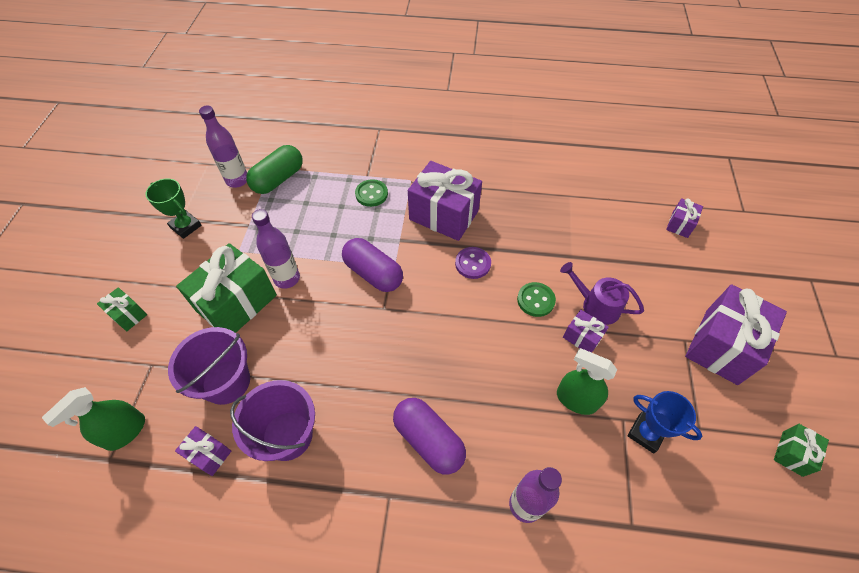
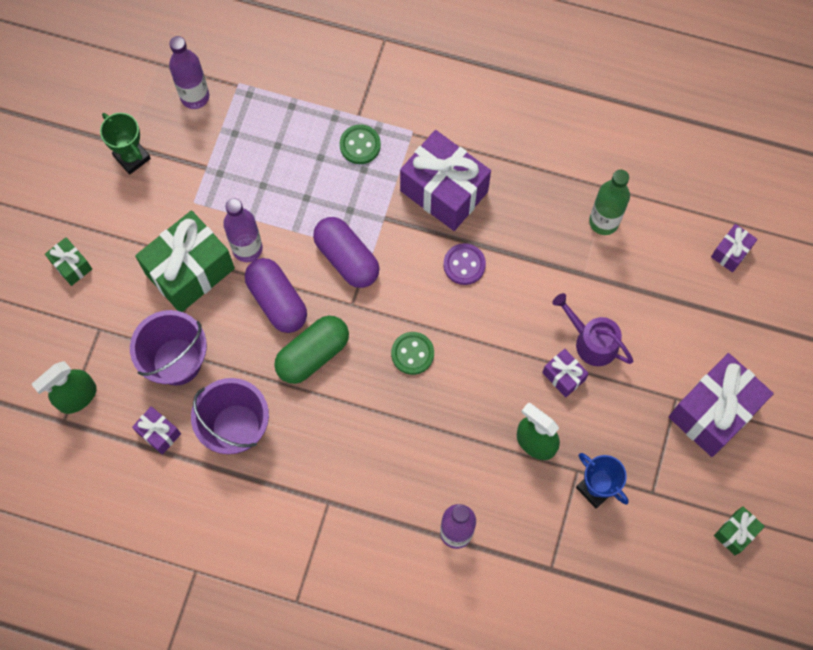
camera: 10 degrees right, 15 degrees up
(278, 179) = (246, 103): green capsule -> green capsule (313, 354)
(428, 440) = (375, 457): purple capsule -> purple capsule (277, 301)
(535, 300) = (525, 323): green button -> green button (412, 354)
(574, 218) = (603, 222): none -> green bottle

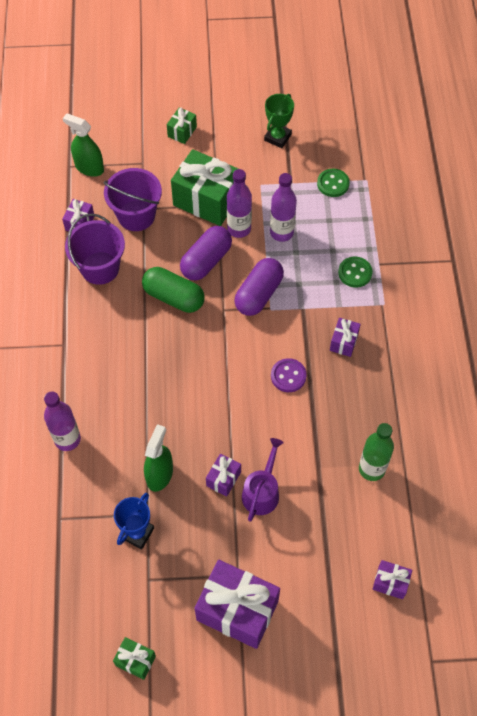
camera: 70 degrees right, 10 degrees down
(195, 97) = (342, 157): purple bottle -> purple bottle (281, 232)
(412, 354) = (200, 363): green button -> green button (333, 184)
(444, 191) = (344, 342): purple gift -> purple gift, size x0.48

